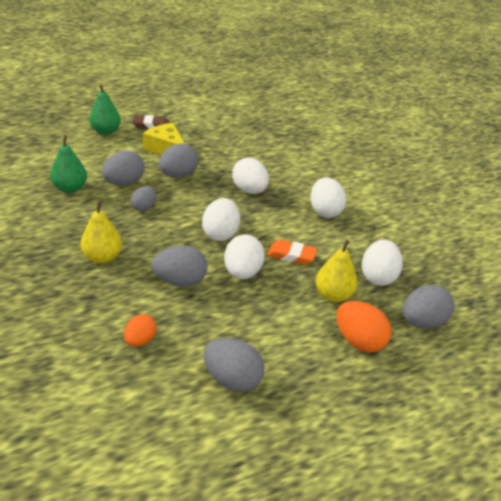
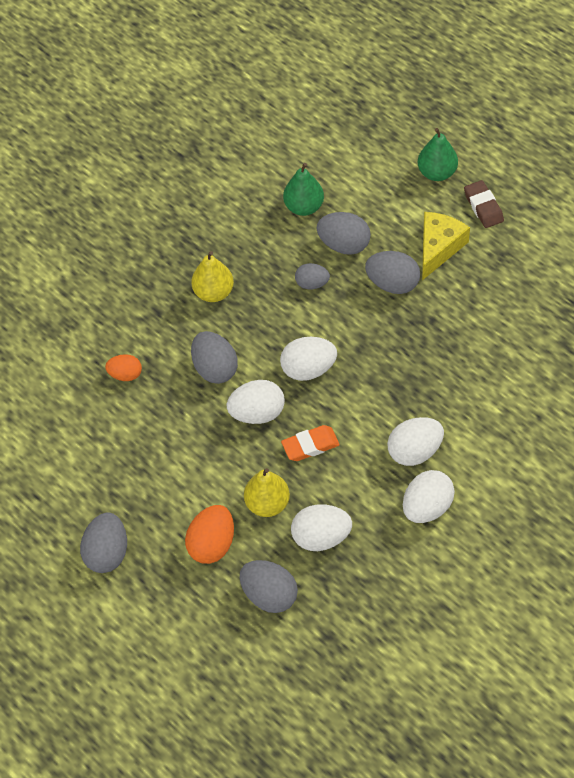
camera: 75 degrees right, 20 degrees up
(232, 379) = (115, 460): grey egg -> grey egg (107, 553)
(249, 190) = (408, 362): white egg -> white egg (427, 507)
(291, 255) = (310, 445): orange eraser -> orange eraser turned 75 degrees clockwise

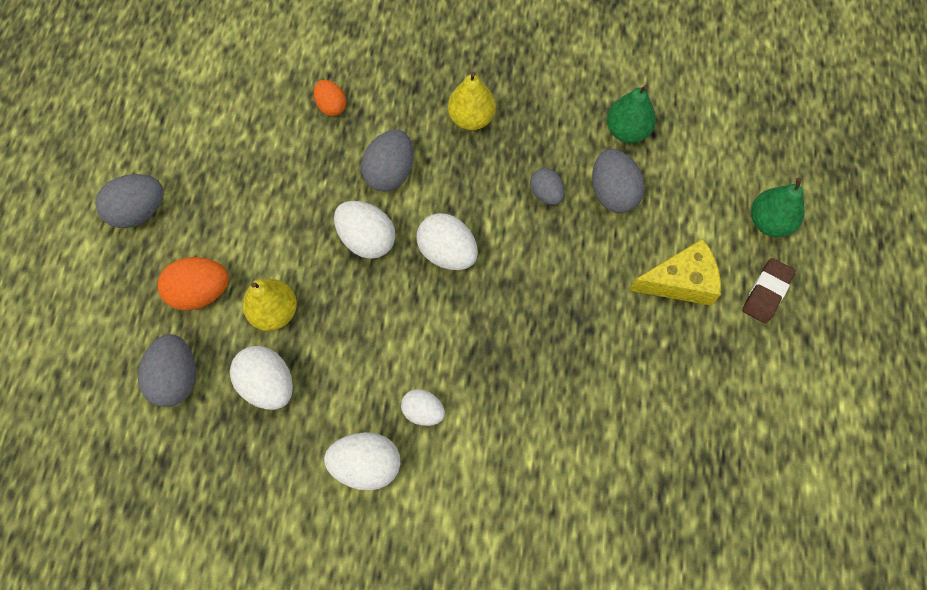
camera: 50 degrees right, 10 degrees up
(310, 445) = (363, 309): orange eraser -> none
(392, 284) = (603, 265): grey egg -> none
(414, 451) = (423, 411): white egg -> white egg, size x0.63

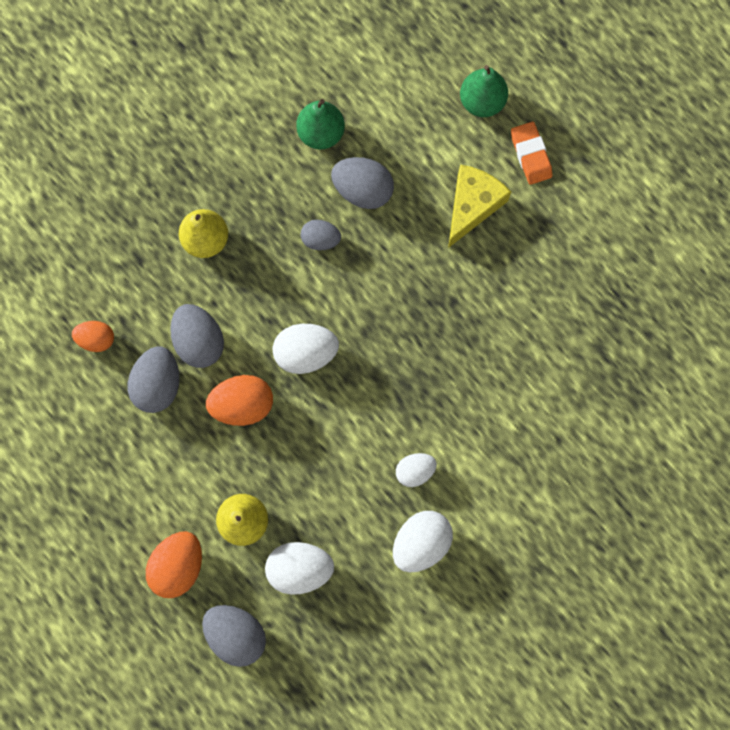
camera: 50 degrees left, 10 degrees up
(139, 211) = (62, 564): grey egg -> grey egg (158, 384)
(367, 240) = (243, 404): white egg -> orange egg
(766, 292) = (530, 155): brown eraser -> orange eraser

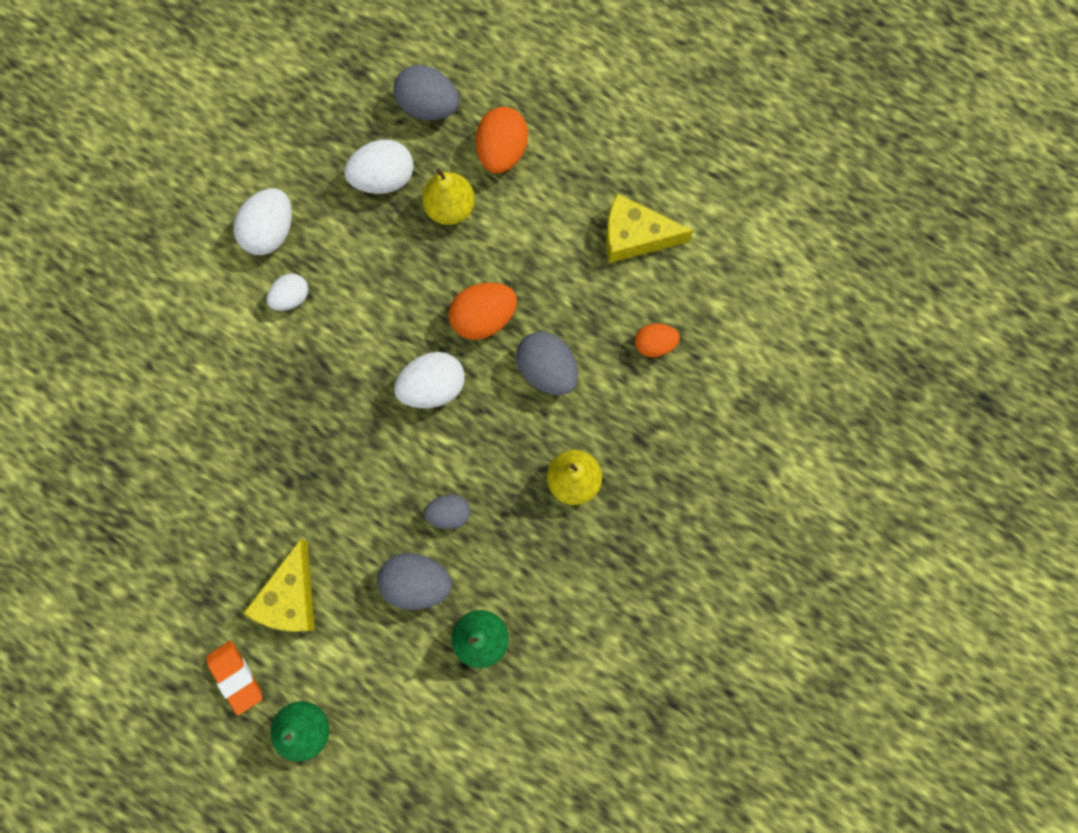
camera: 165 degrees right, 0 degrees up
(80, 445) = (635, 236): none -> yellow cheese
(158, 384) = (576, 315): grey egg -> none

